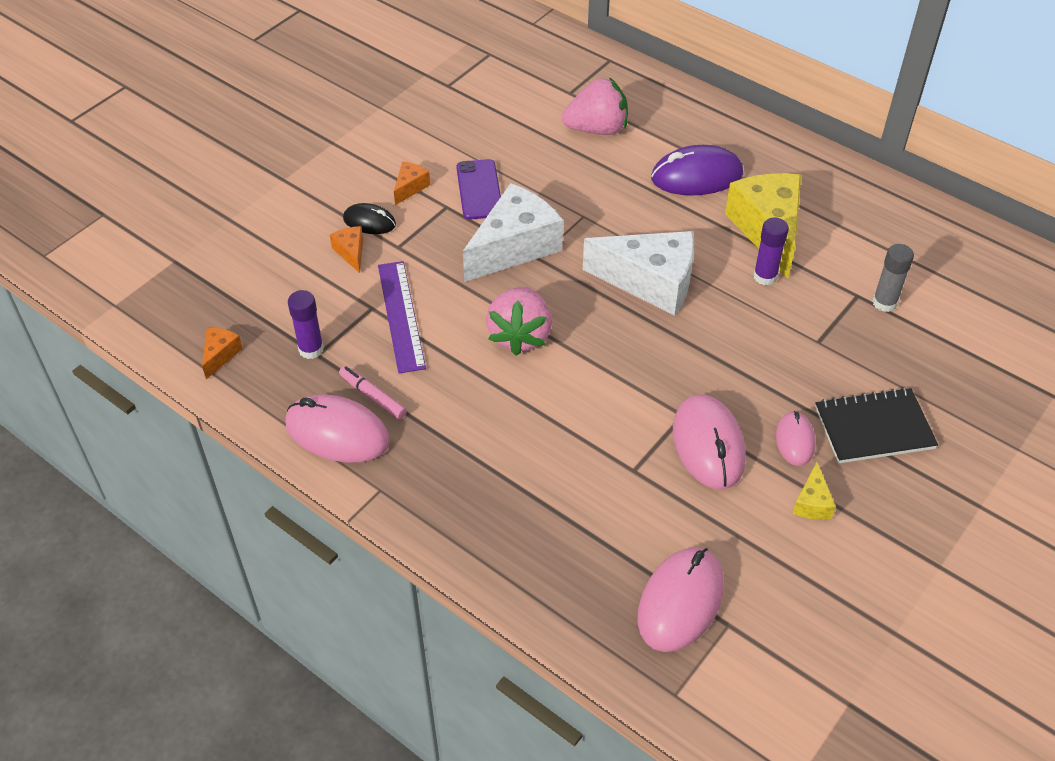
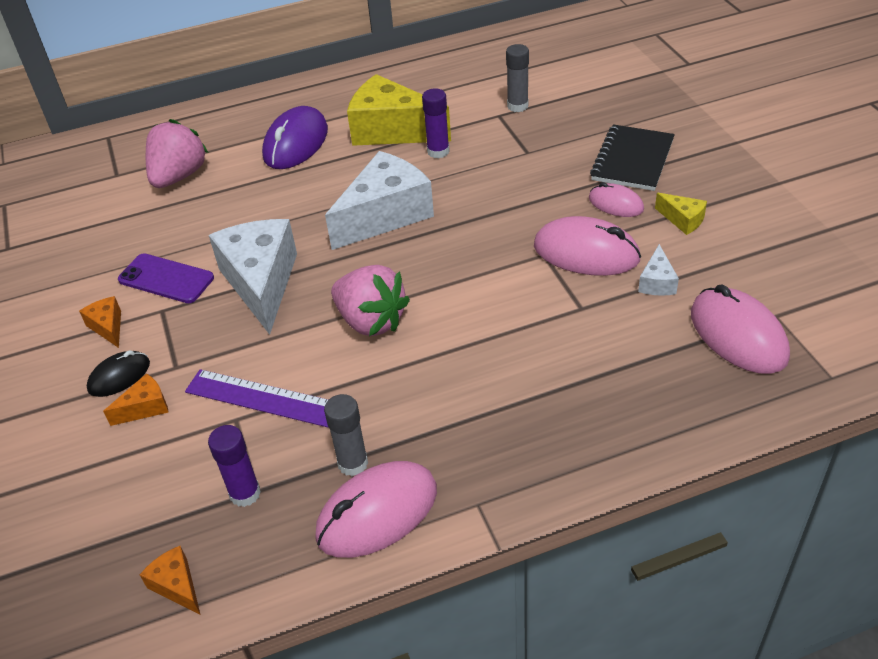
camera: 55 degrees left, 5 degrees down
(351, 252) = (145, 408): orange cheese -> orange cheese turned 135 degrees clockwise
(372, 396) = (353, 463): pink marker -> grey glue stick
(707, 514) = (657, 282): none -> white cheese

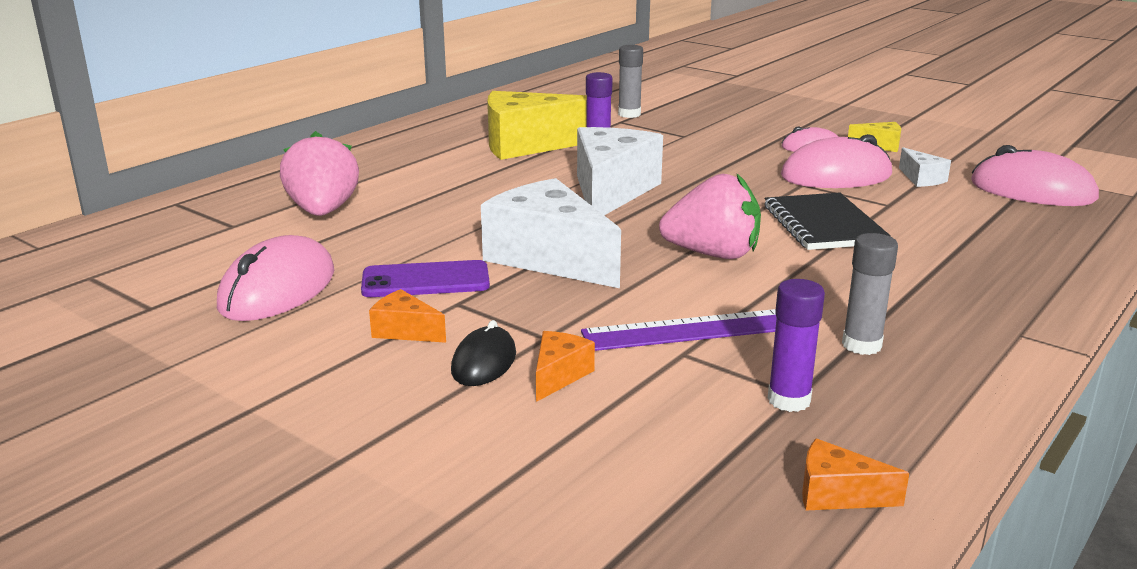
camera: 35 degrees left, 20 degrees down
(296, 143) = (434, 168): purple mouse -> none
(377, 513) = (945, 369): pink mouse -> pink mouse (278, 289)
(632, 160) = (782, 125): black notebook -> black notebook (823, 225)

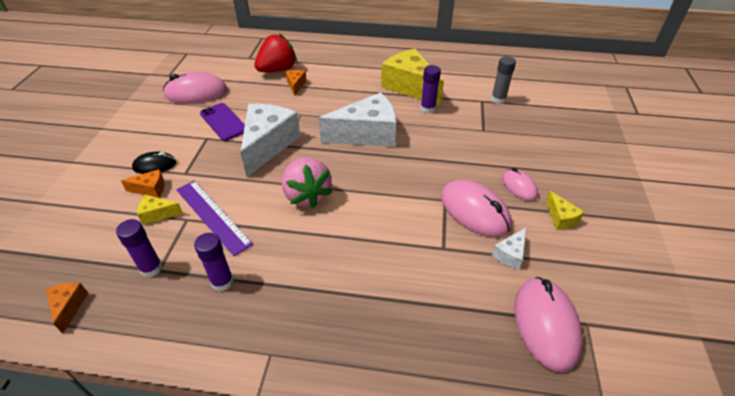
camera: 60 degrees right, 20 degrees up
(323, 211) = (277, 70): pink strawberry -> red strawberry
(405, 331) = (174, 135): orange cheese -> orange cheese (296, 85)
(644, 377) = (157, 214): none -> yellow cheese
(823, 225) = (382, 226): black notebook -> none
(861, 345) = (222, 282): grey glue stick -> purple glue stick

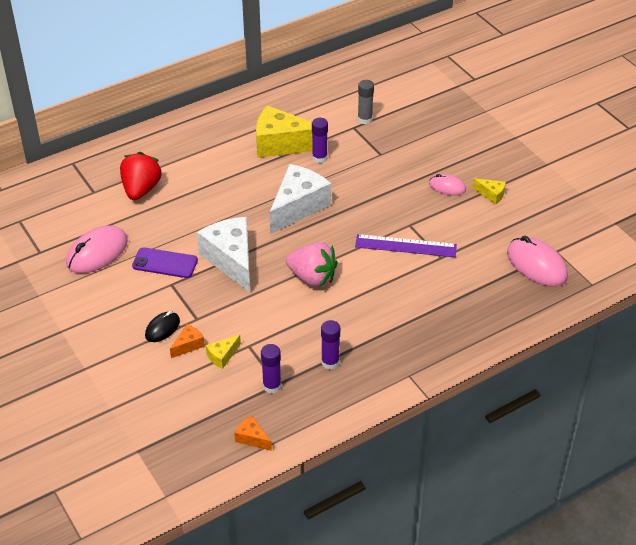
camera: 40 degrees left, 0 degrees up
(212, 216) = (264, 332): purple ruler -> purple ruler (405, 246)
(296, 85) = (180, 196): orange cheese -> none
(474, 211) = (436, 221): pink mouse -> none
(510, 254) = (483, 237): white cheese -> none

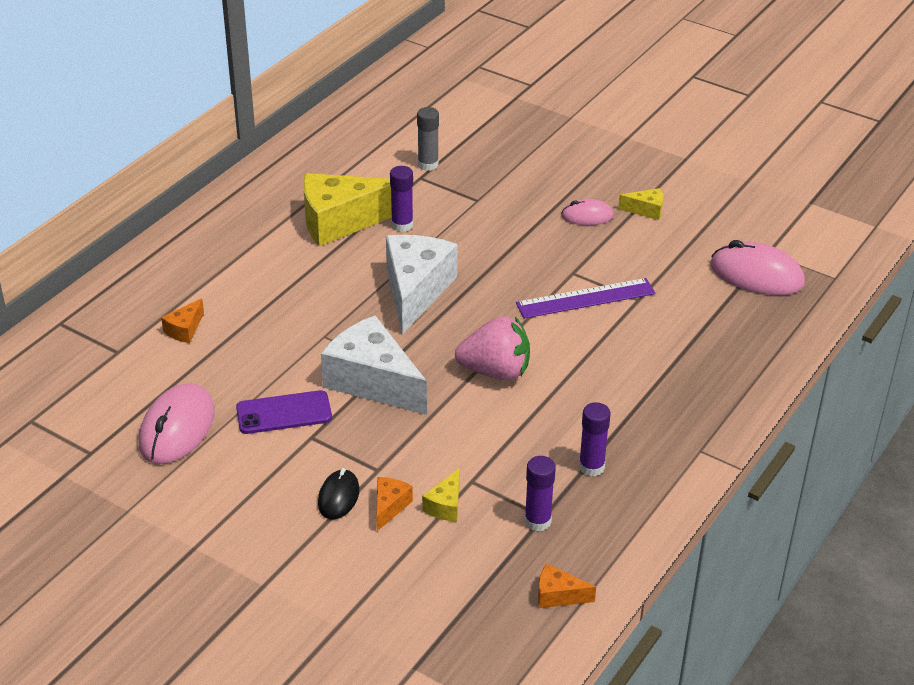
camera: 25 degrees left, 5 degrees down
(141, 189) = (185, 329): red strawberry -> orange cheese

